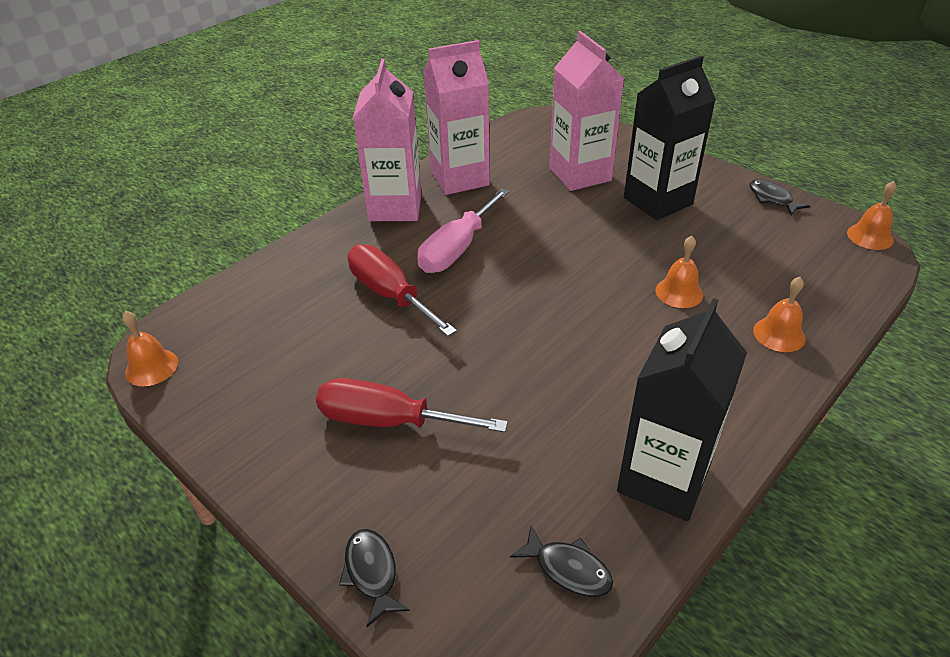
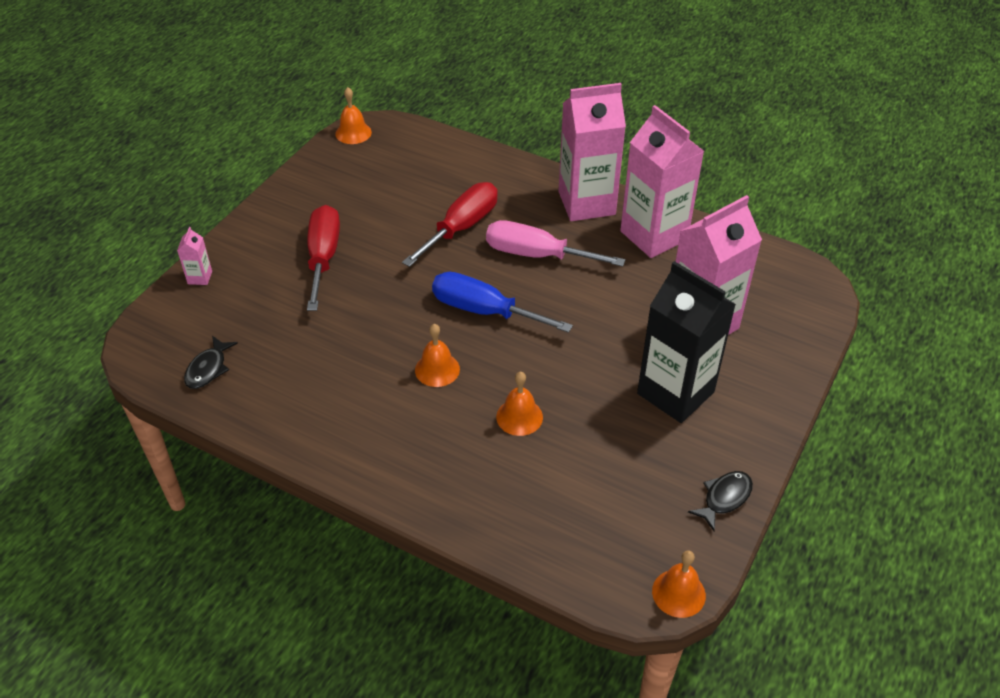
camera: 75 degrees right, 5 degrees up
(372, 573) = (200, 277): black fish -> pink carton
(528, 295) = (484, 311): none -> blue screwdriver
(663, 479) = (289, 415): black carton -> none
(779, 334) = (476, 495): orange bell -> orange bell (437, 369)

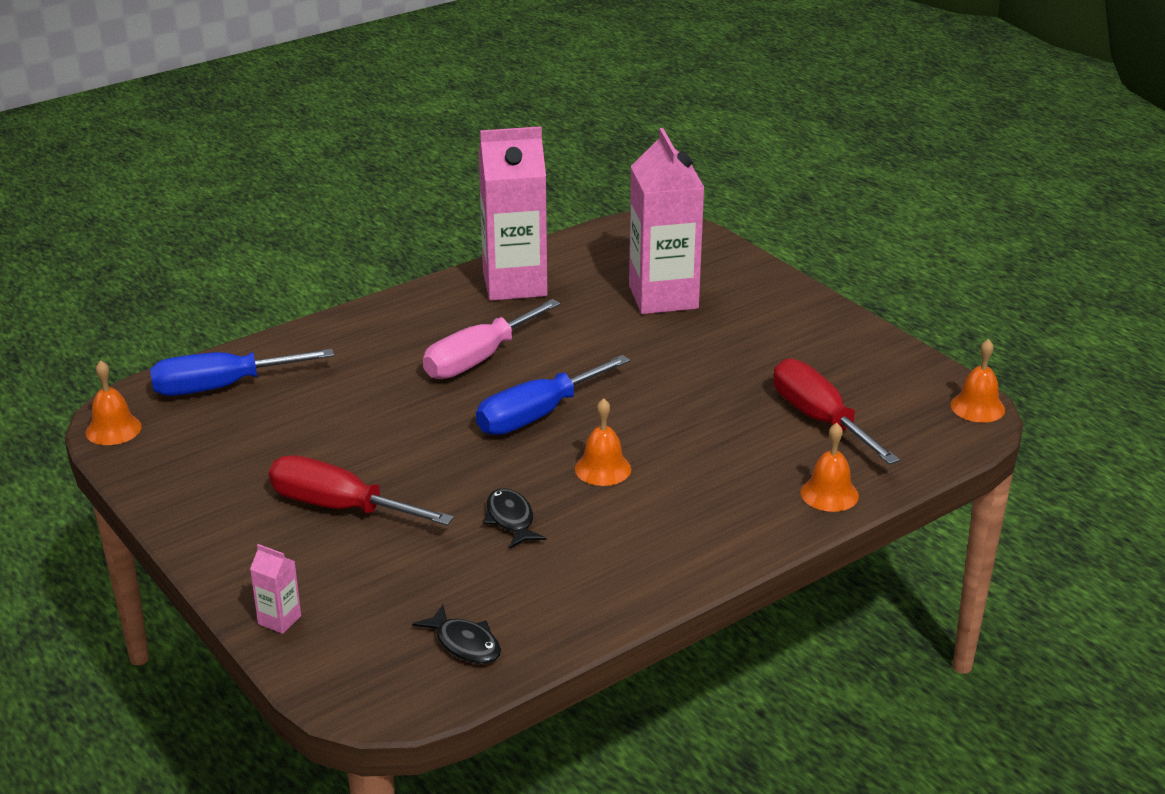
camera: 65 degrees left, 15 degrees down
(424, 154) = (221, 387): none -> blue screwdriver
(461, 227) = (385, 395): red screwdriver -> red screwdriver (819, 419)
(519, 417) = (710, 434): orange bell -> orange bell (829, 494)
(586, 203) = (425, 307): pink carton -> none
(675, 393) = (742, 338): black carton -> none
(724, 498) = (885, 352): black fish -> black fish (511, 520)

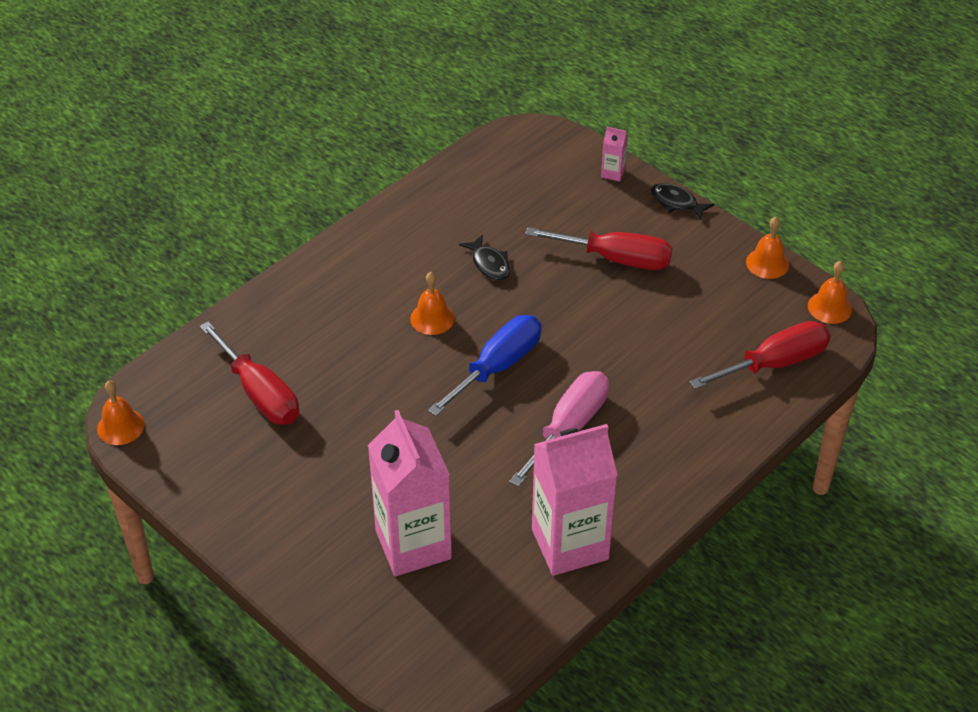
camera: 170 degrees right, 15 degrees up
(221, 387) = (774, 363): blue screwdriver -> red screwdriver
(465, 644) = (491, 172): black fish -> black fish (676, 202)
(829, 494) = (256, 316): orange bell -> orange bell (767, 263)

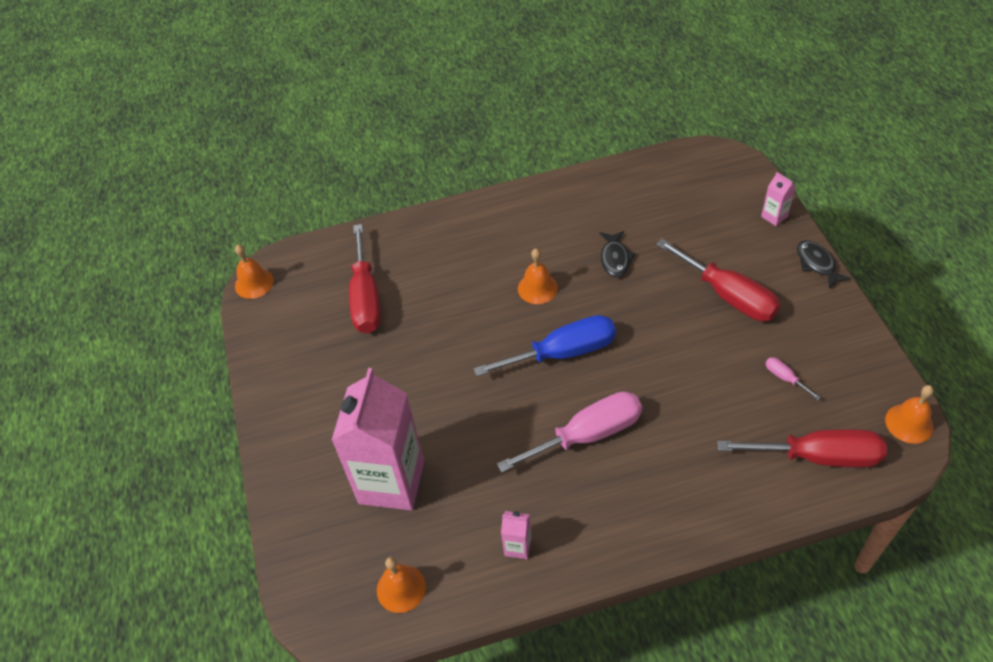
camera: 35 degrees right, 5 degrees up
(570, 544) = (518, 546): pink carton -> pink carton, size x0.40
(709, 310) = (785, 378): none -> pink screwdriver
(767, 263) = (871, 354): orange bell -> orange bell (401, 588)

